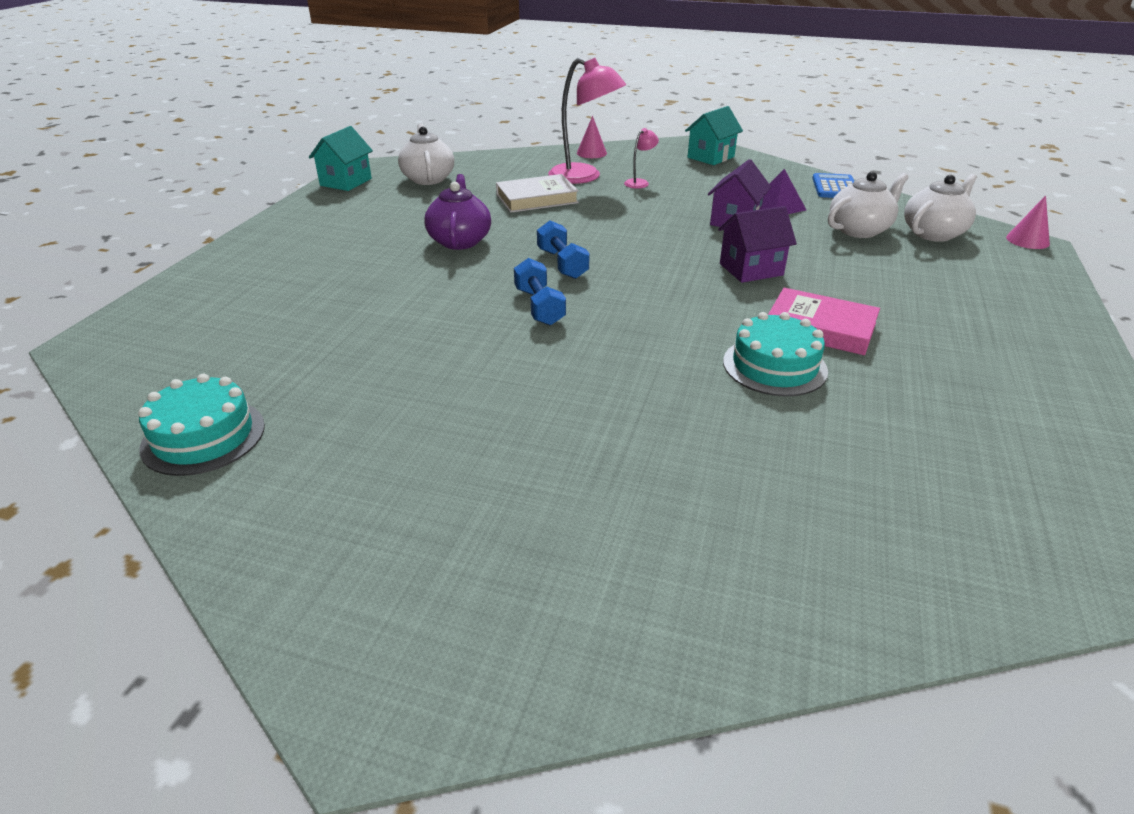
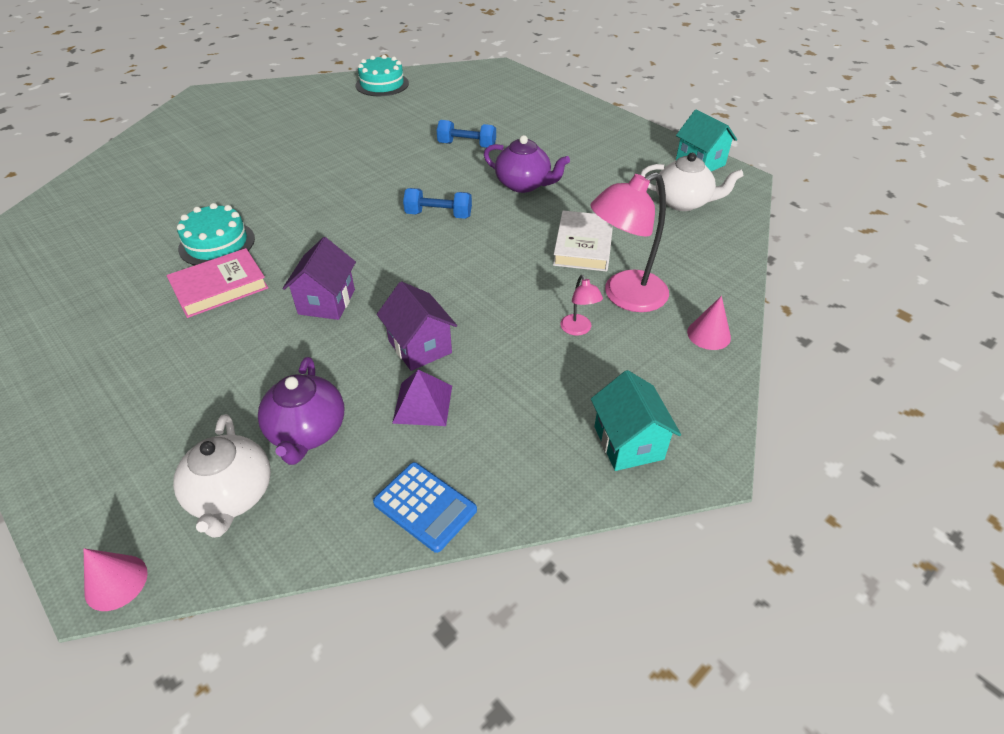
camera: 120 degrees right, 10 degrees up
(539, 307) = (389, 187): blue dumbbell -> blue dumbbell (467, 145)
(859, 230) = (307, 432): white teapot -> purple teapot

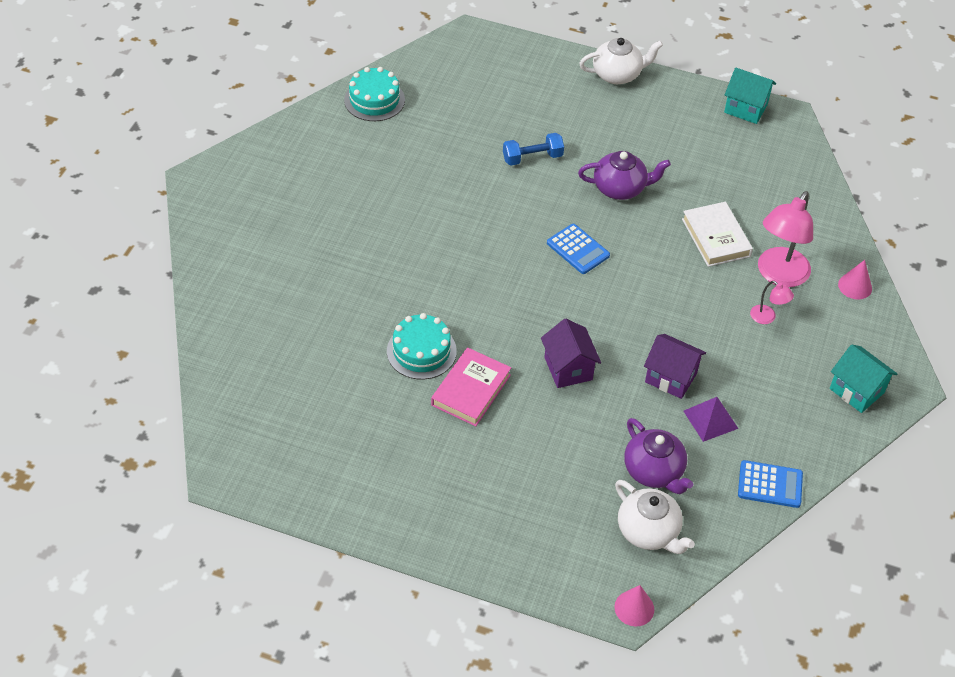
camera: 30 degrees left, 5 degrees up
(438, 215) = (578, 249): blue dumbbell -> blue calculator
(683, 202) = (760, 161): white teapot -> white teapot (617, 74)

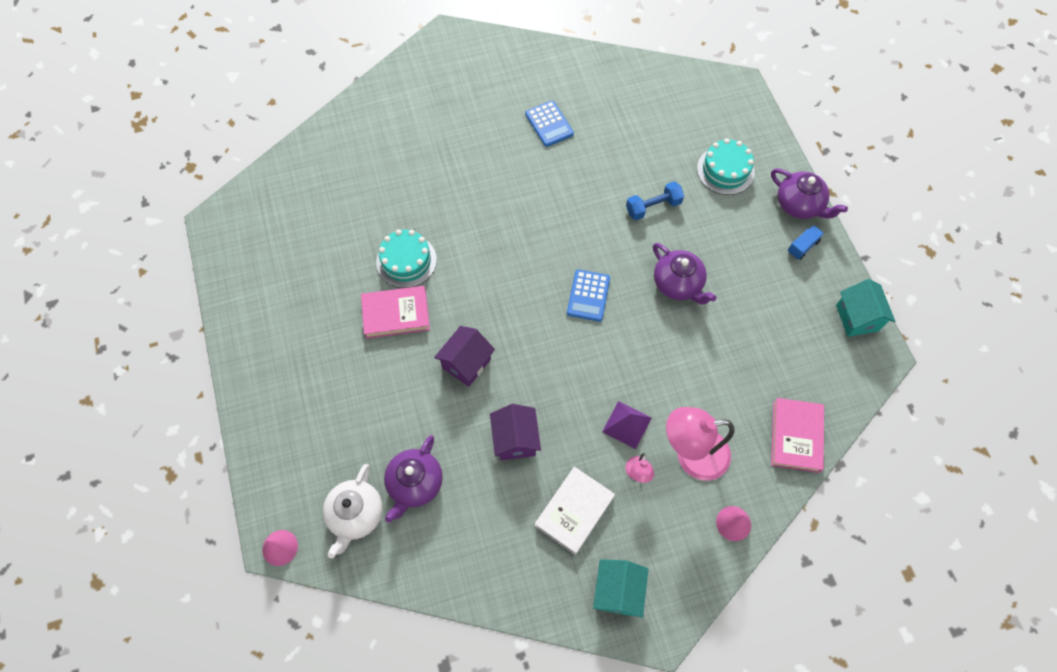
camera: 55 degrees right, 15 degrees up
(374, 100) = (614, 76): turquoise cake -> turquoise cake (725, 170)
(532, 158) = (653, 207): blue dumbbell -> blue dumbbell turned 60 degrees counterclockwise
(617, 74) = (799, 205): white teapot -> purple teapot
(656, 97) = (802, 246): none -> blue truck
(710, 419) = (496, 494): purple pyramid -> purple pyramid (626, 424)
(716, 237) = (689, 383): white book -> white book (574, 511)
(770, 484) = (466, 578): blue calculator -> blue calculator (549, 124)
(813, 206) = (795, 436): none -> pink book

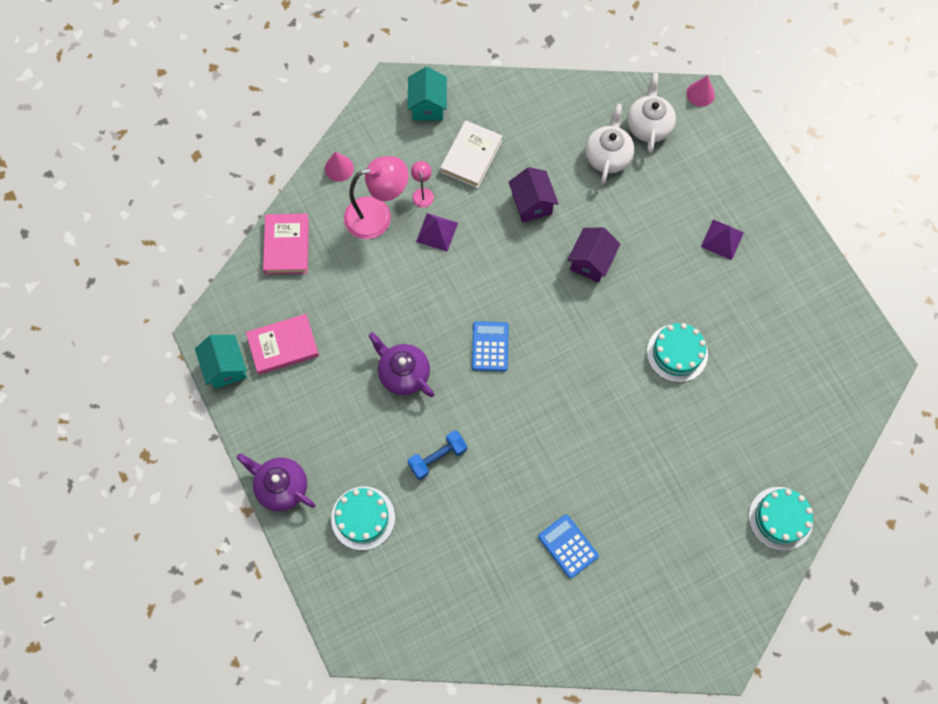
camera: 170 degrees right, 5 degrees up
(321, 365) = (722, 239): none -> purple pyramid
(362, 117) = (780, 518): none -> turquoise cake
(396, 314) = (669, 297): pink book -> pink book (283, 346)
(415, 484) = (607, 156): purple teapot -> white teapot
(802, 246) = (278, 437): blue truck -> none

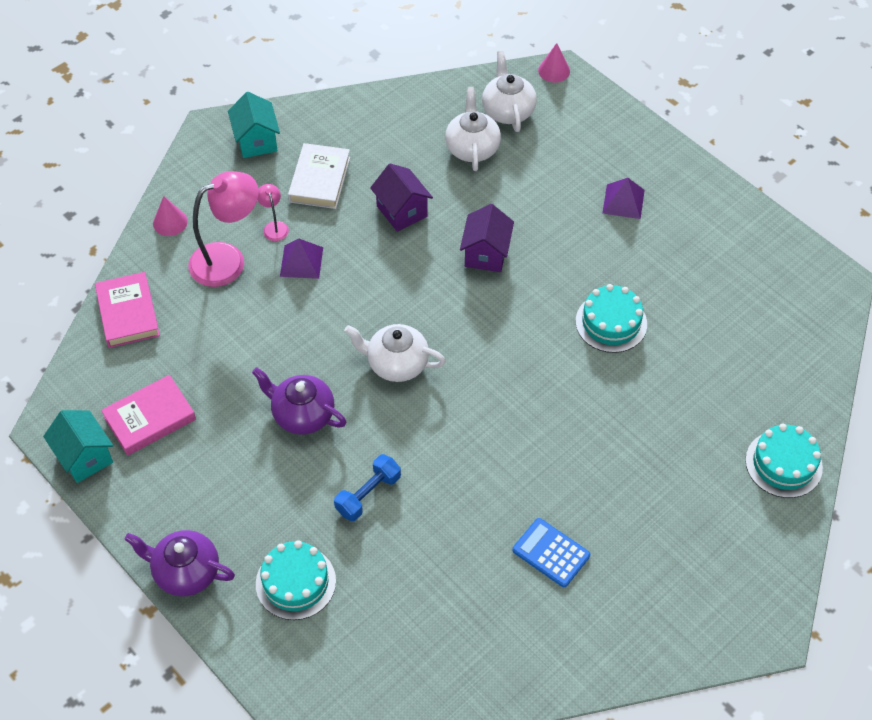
camera: 15 degrees left, 15 degrees down
(490, 346) = (396, 364): blue calculator -> white teapot

